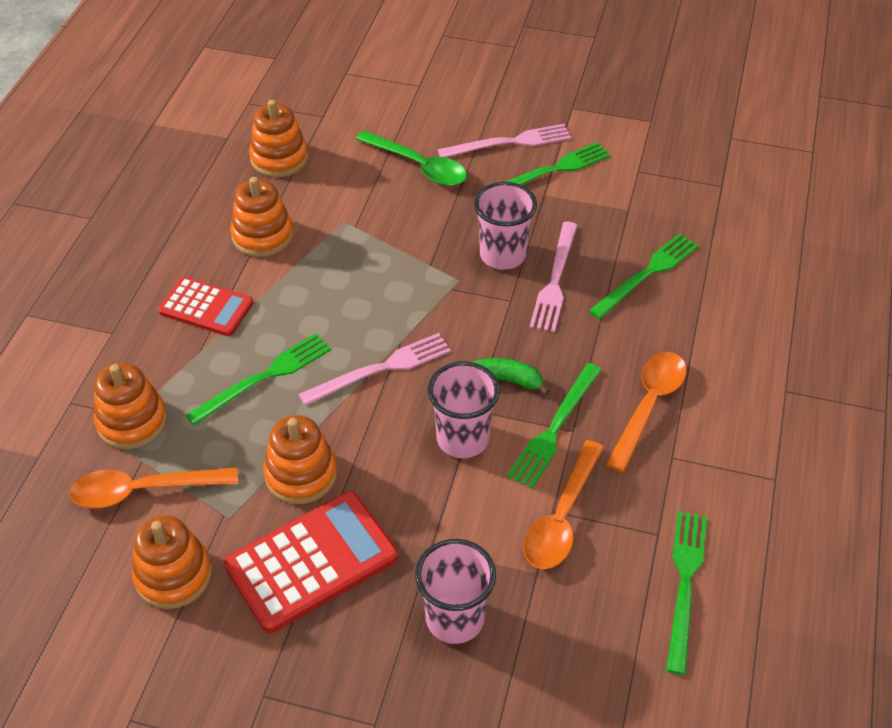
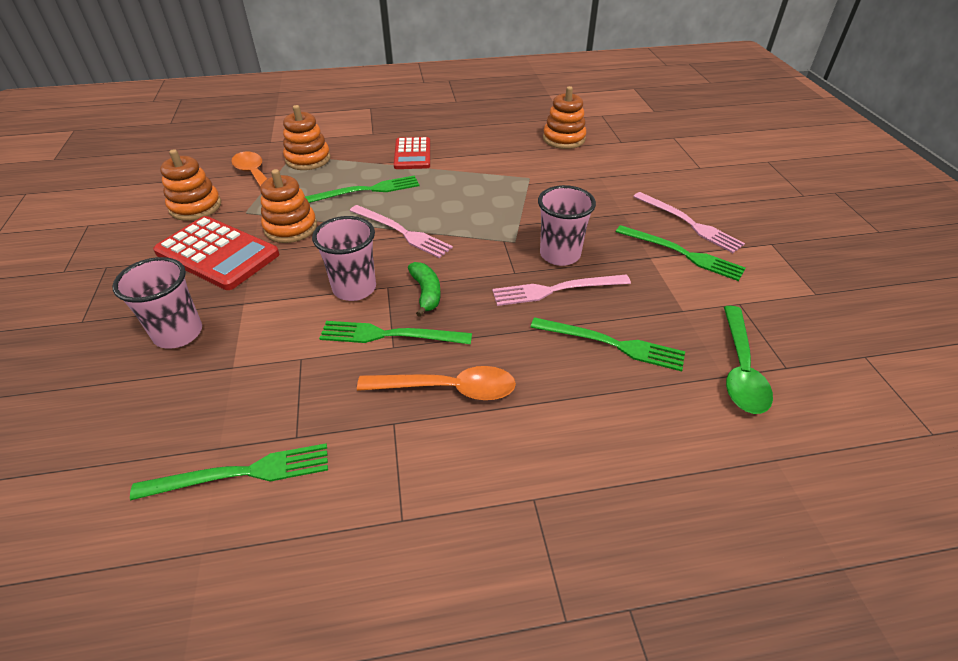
camera: 65 degrees right, 5 degrees down
(262, 235) = (489, 154): orange stacking toy -> none
(264, 377) = (367, 190): green fork -> green fork turned 45 degrees counterclockwise
(419, 166) = (615, 191): green spoon -> green spoon (740, 369)
(562, 517) = (295, 366): orange spoon -> none

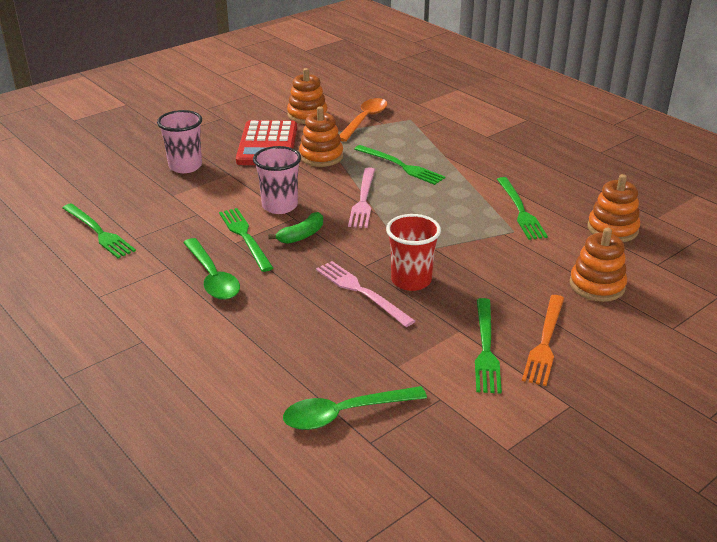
camera: 60 degrees right, 10 degrees down
(308, 159) = (413, 127): orange stacking toy -> orange stacking toy (597, 285)
(412, 154) = (478, 165): red calculator -> none
(448, 389) = (212, 277): orange spoon -> green spoon
(560, 255) = (411, 280): pink cup -> red cup
(612, 344) = (318, 337): green fork -> green fork (520, 210)
(689, 223) = (545, 342): pink fork -> orange fork

